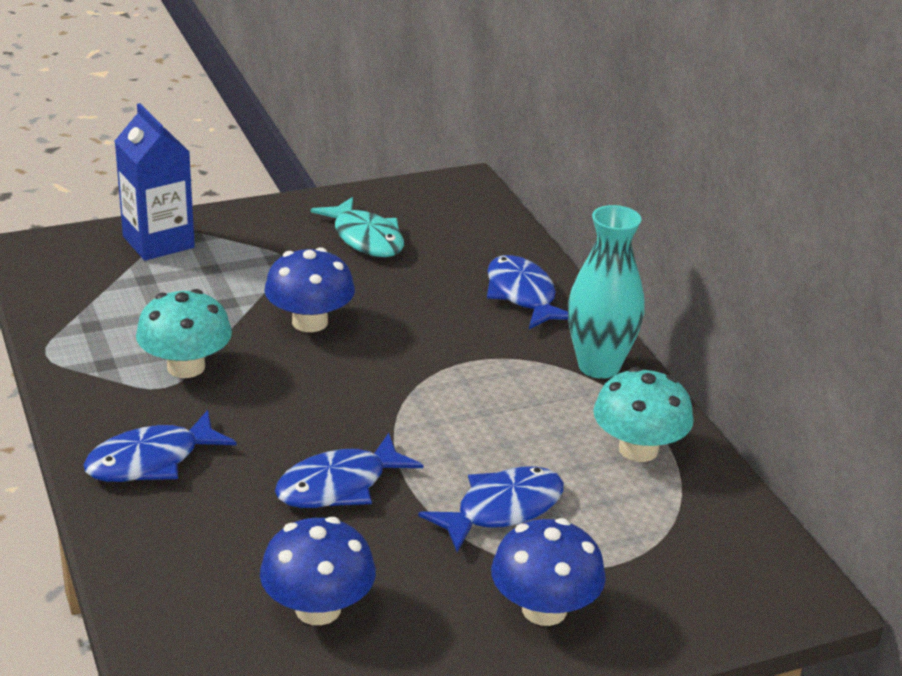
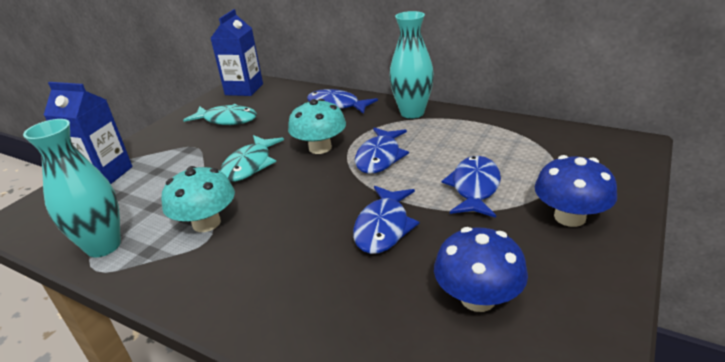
camera: 35 degrees left, 0 degrees up
(75, 332) = (103, 246): none -> turquoise vase
(151, 461) = (255, 285): blue fish -> blue fish (380, 157)
(310, 322) = (250, 165): blue mushroom -> turquoise fish
(446, 197) = (244, 89): none -> blue carton
(638, 449) = (481, 132): turquoise mushroom -> turquoise mushroom (320, 148)

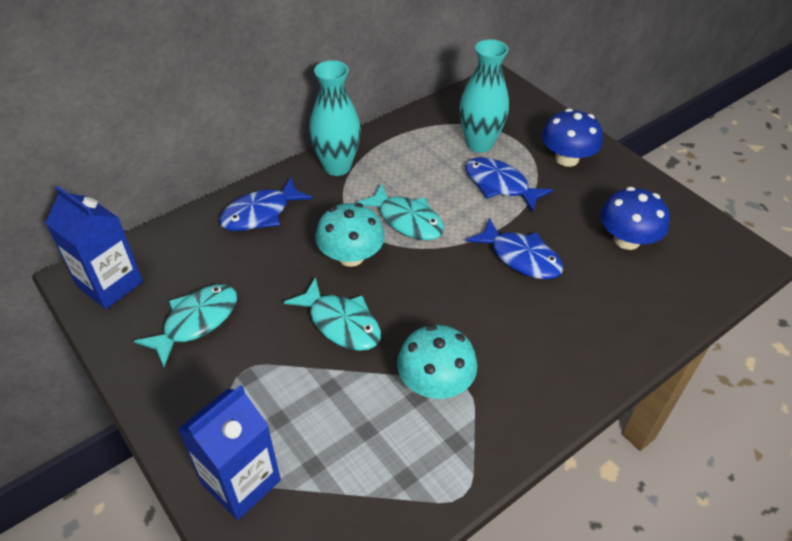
camera: 70 degrees left, 15 degrees up
(103, 246) = (421, 486): turquoise vase -> turquoise vase (479, 144)
(380, 157) = (407, 220): blue fish -> turquoise fish

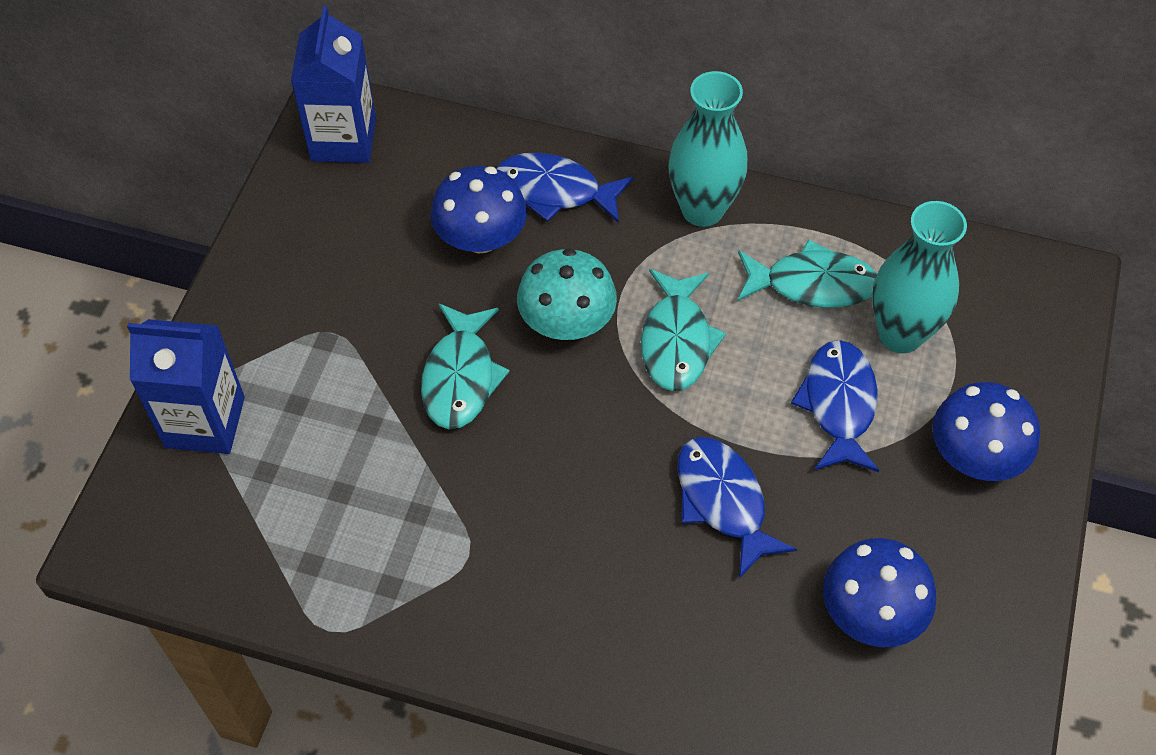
camera: 55 degrees right, 10 degrees up
(196, 322) = (356, 247): turquoise fish -> turquoise fish (812, 284)
(255, 261) = (481, 238): none -> blue mushroom
(435, 383) = (451, 520): turquoise mushroom -> none
(520, 257) = (723, 501): blue fish -> blue fish turned 150 degrees clockwise

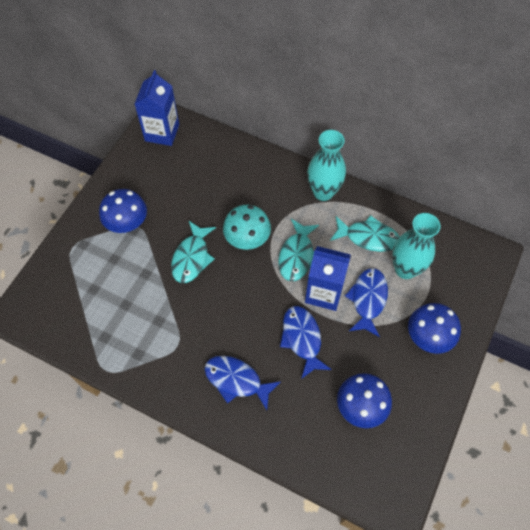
camera: 10 degrees right, 5 degrees up
(205, 422) = (71, 261): blue carton -> blue carton (324, 293)
(481, 238) = (215, 190): blue mushroom -> blue mushroom (127, 222)
(555, 191) = (255, 172): blue fish -> blue fish (236, 380)

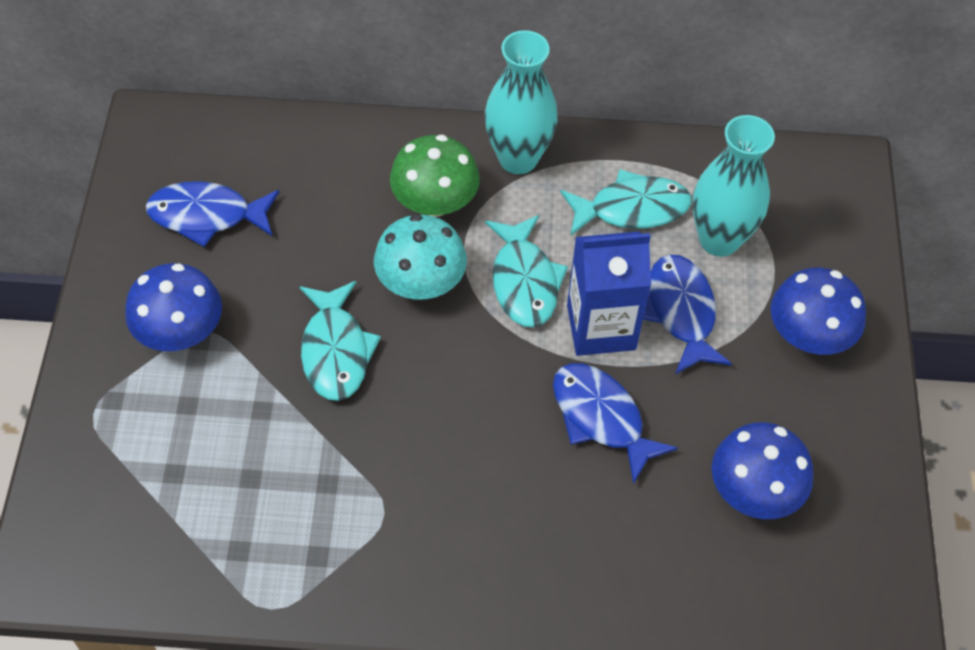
camera: 25 degrees left, 5 degrees down
(162, 132) = (169, 149): blue carton -> none
(236, 380) = (521, 531): blue fish -> blue fish (207, 215)
(272, 200) = (435, 202): none -> green mushroom

